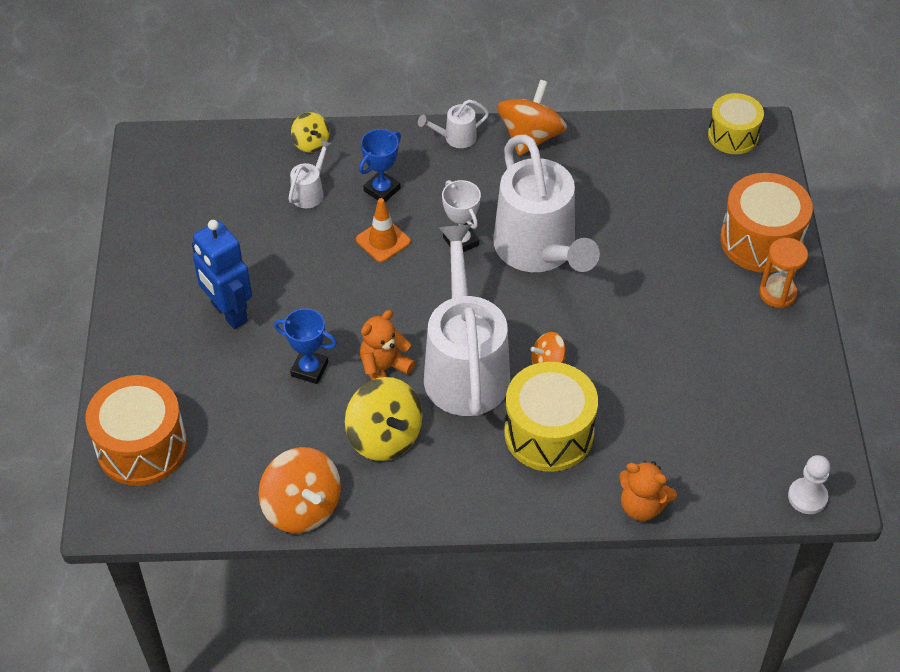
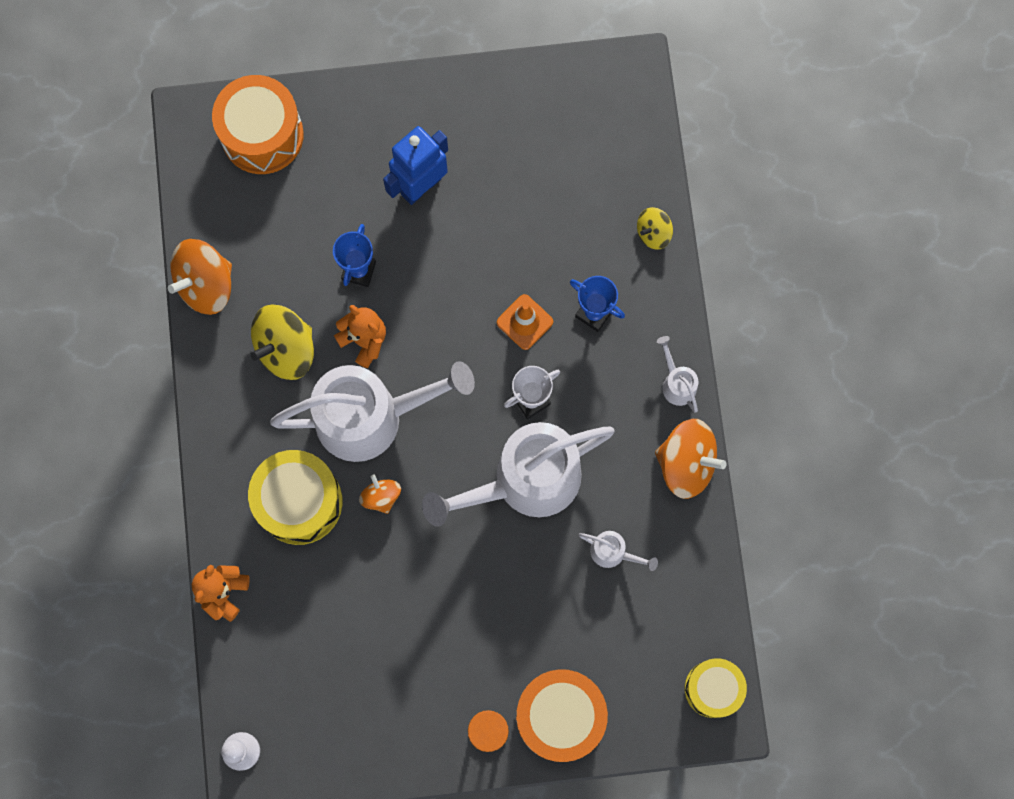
camera: 85 degrees right, 25 degrees up
(310, 192) = (584, 241): white watering can -> white watering can (613, 552)

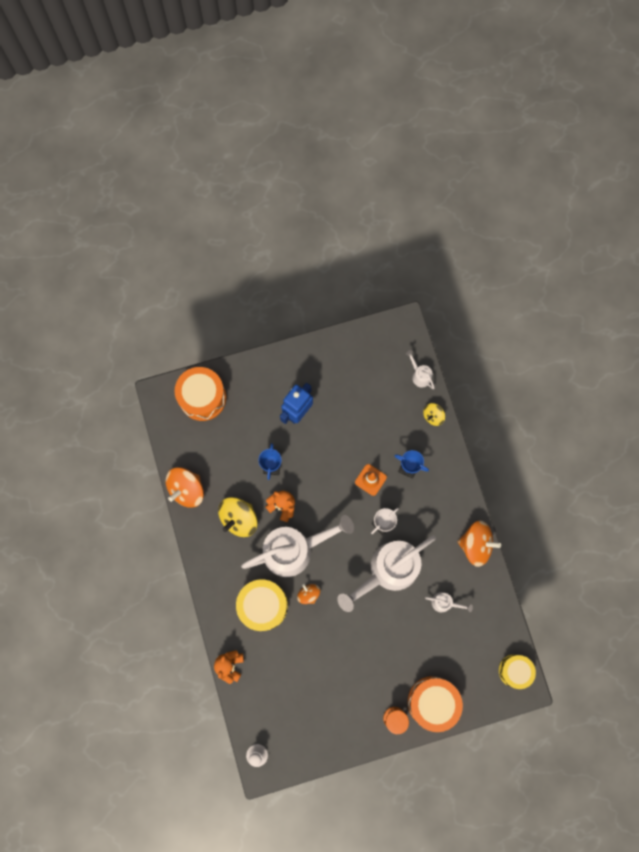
camera: 10 degrees left, 0 degrees up
(676, 383) = (462, 500): white watering can -> white watering can (419, 375)

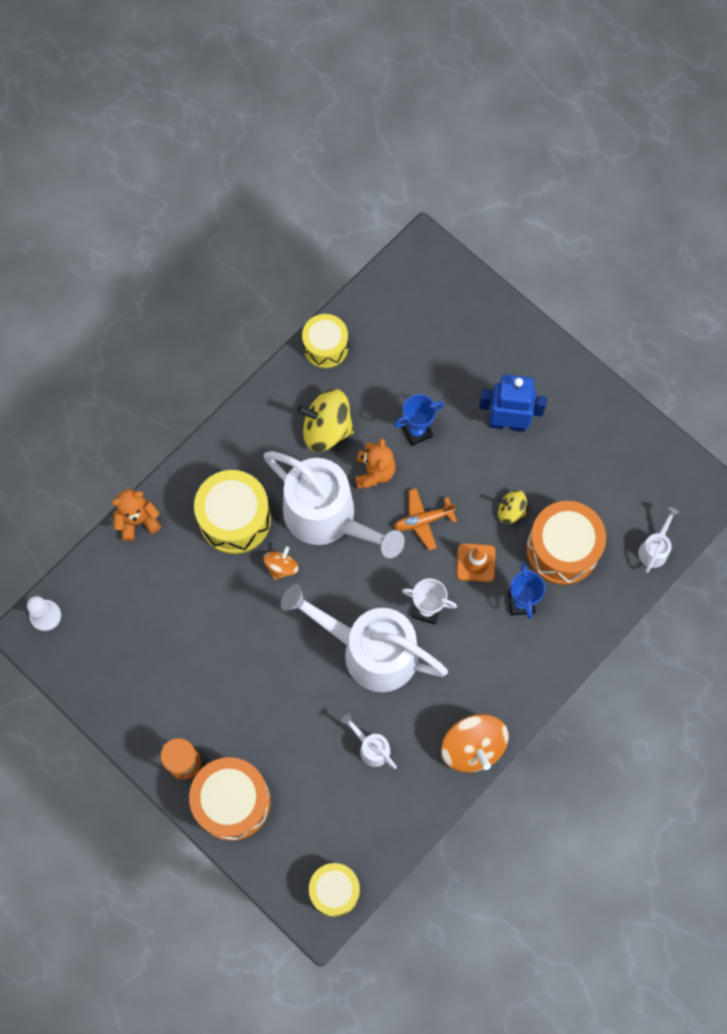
camera: 60 degrees right, 5 degrees down
(187, 489) = (325, 347): orange spinning top -> yellow drum
(202, 397) = (452, 300): orange drum -> orange drum (562, 549)
(328, 495) = (423, 520): none -> orange plane
(433, 416) = (610, 596): yellow spinning top -> yellow spinning top (510, 511)
(444, 603) = (371, 747): white watering can -> white watering can turned 150 degrees clockwise

